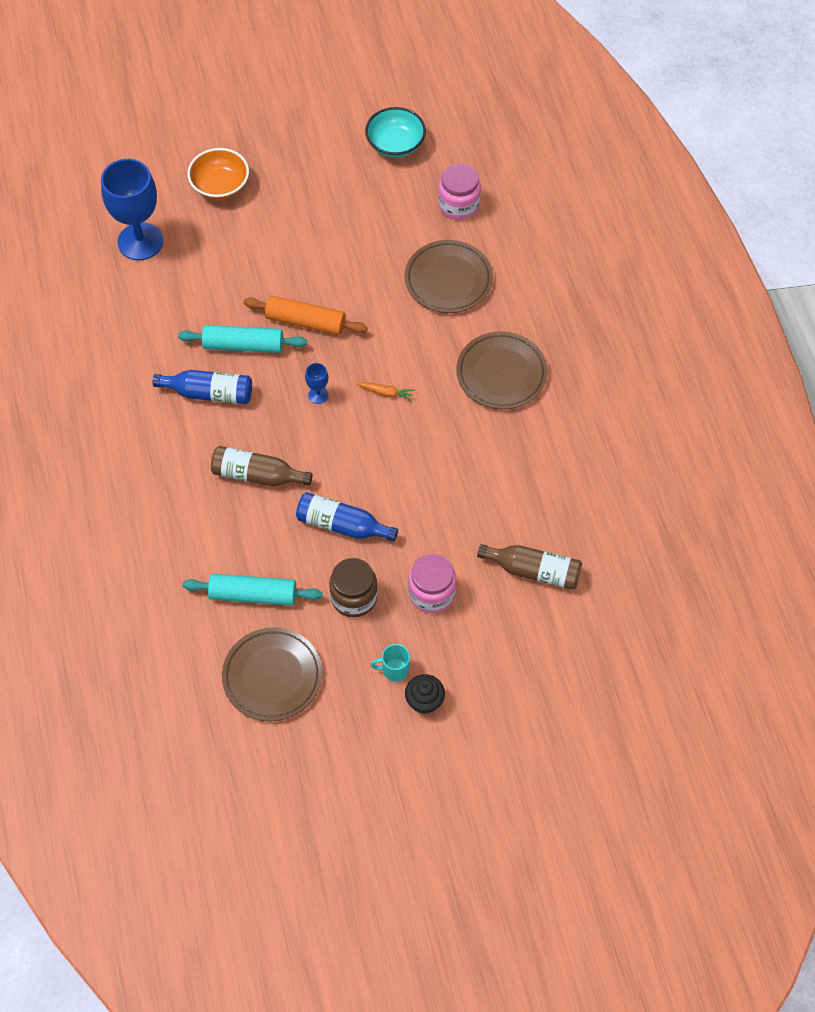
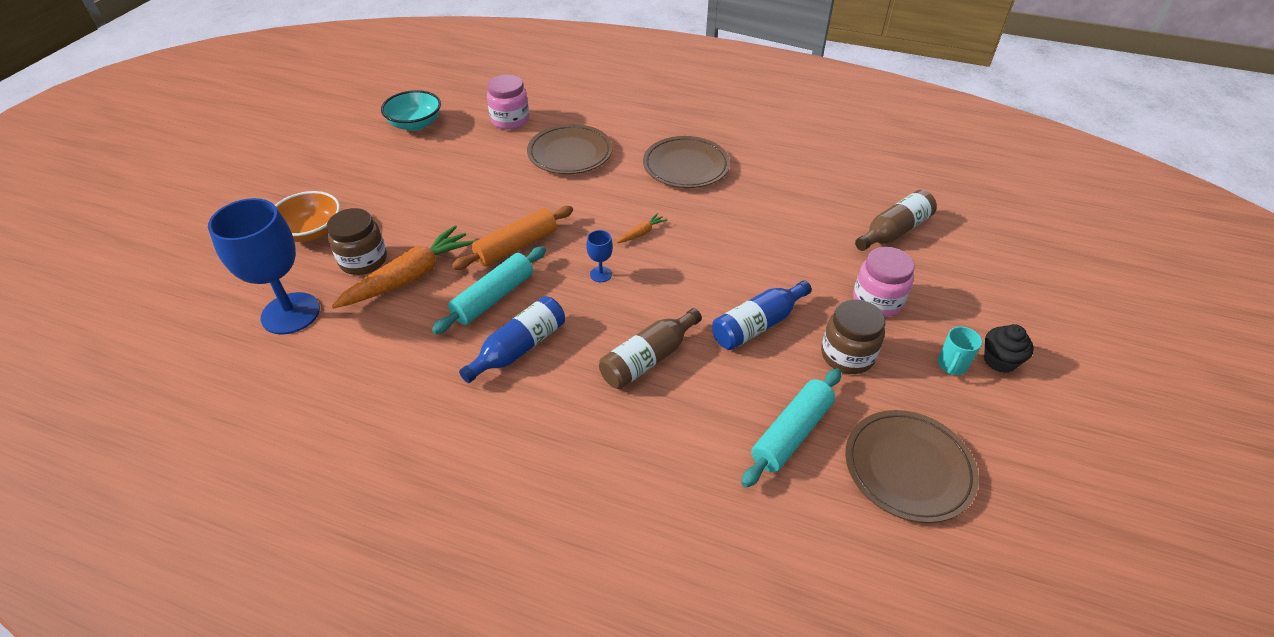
camera: 55 degrees left, 15 degrees down
(217, 241) = (363, 260): none -> brown jar
(223, 281) = (409, 277): none -> orange carrot

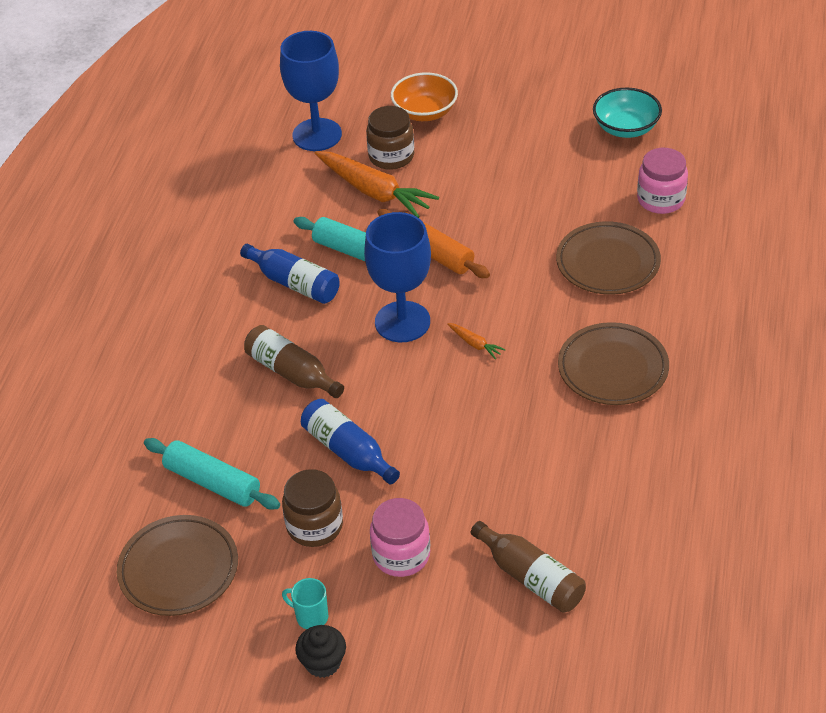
camera: 85 degrees right, 0 degrees up
(601, 274) = (402, 322): blue goblet -> blue goblet, size x2.39

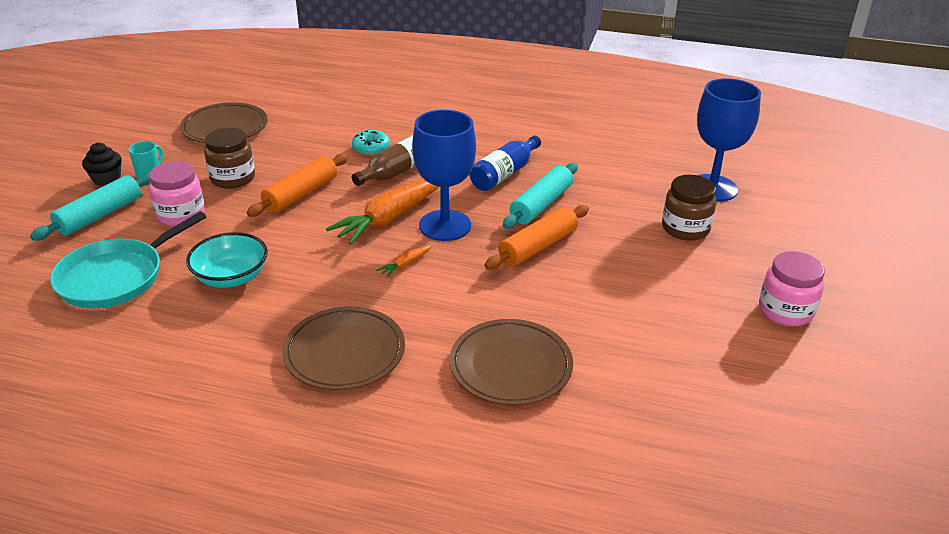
camera: 90 degrees right, 10 degrees down
(212, 482) = (297, 139): turquoise rolling pin -> turquoise rolling pin (100, 215)
(237, 404) = (371, 148): none -> turquoise donut
(348, 451) = (301, 194): blue bottle -> orange rolling pin
(374, 191) = (629, 217): orange carrot -> orange carrot (390, 217)
(425, 112) = (764, 252): orange bowl -> none
(531, 577) = (116, 277): brown bottle -> turquoise pan
(626, 128) = (771, 411): turquoise bowl -> turquoise bowl (231, 277)
(660, 199) = (625, 427): pink jar -> pink jar (785, 311)

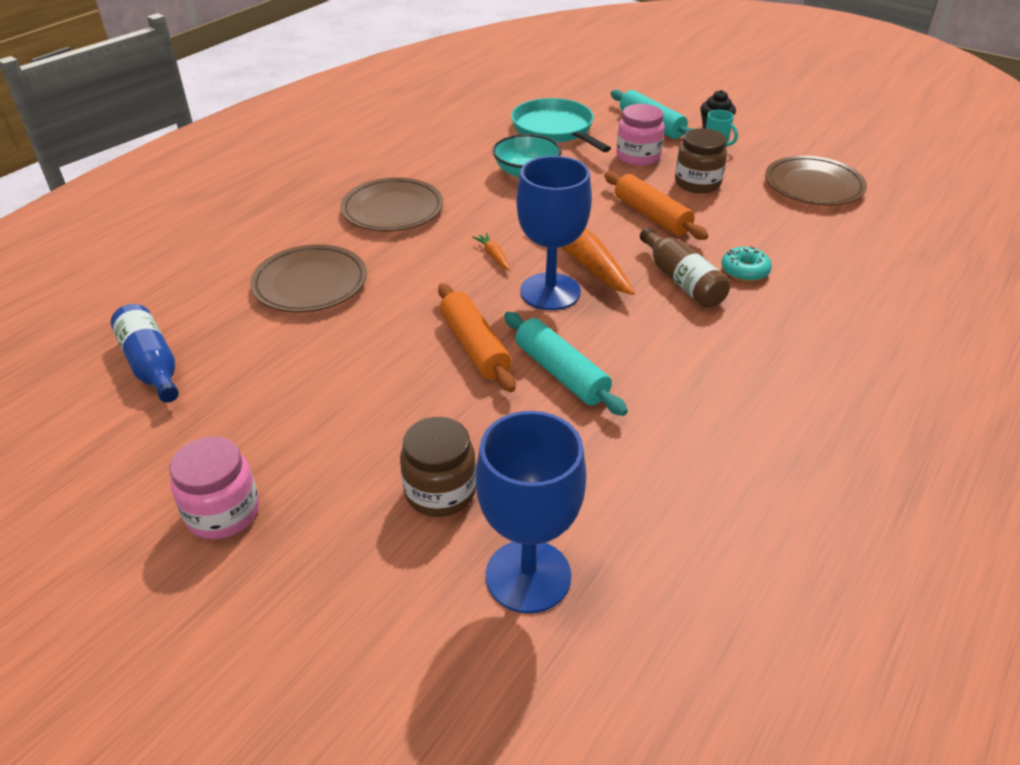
camera: 110 degrees right, 5 degrees up
(504, 174) = (649, 361): blue bottle -> blue bottle (151, 365)

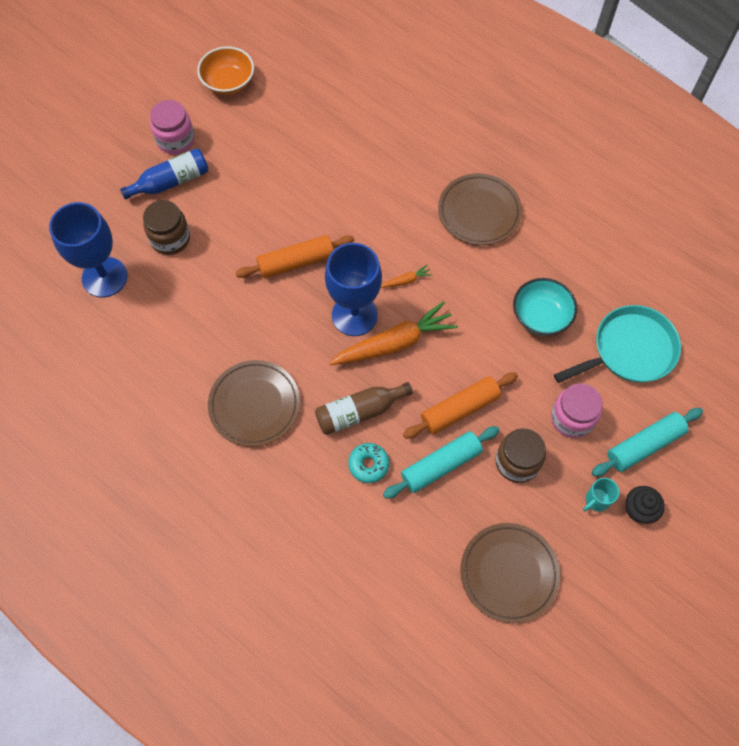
camera: 95 degrees right, 25 degrees up
(105, 454) = (228, 82): none -> orange bowl
(151, 365) = (302, 89): blue bottle -> blue bottle (171, 182)
(310, 284) = (380, 163): brown plate -> brown plate (254, 405)
(561, 373) = (261, 311): turquoise rolling pin -> turquoise rolling pin (440, 465)

